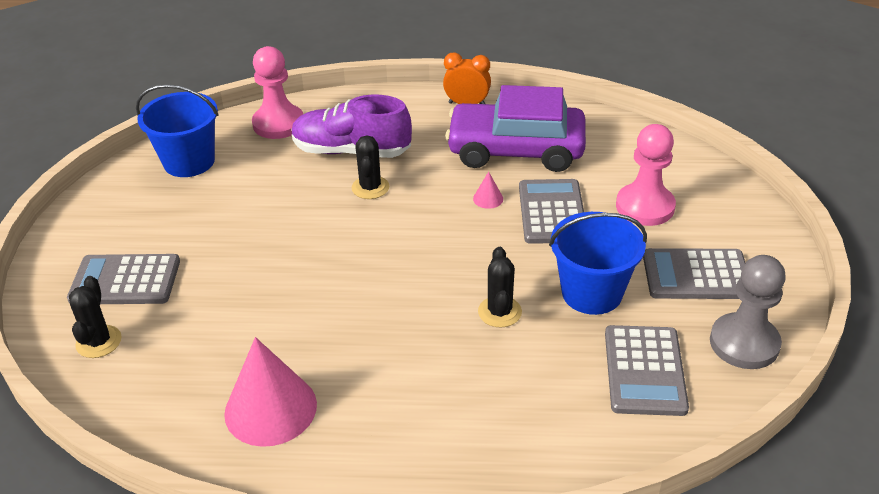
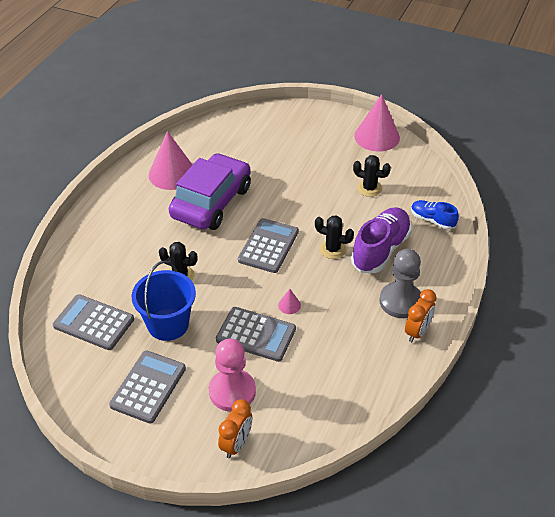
camera: 110 degrees right, 5 degrees up
(99, 342) = (256, 125): black cactus -> black cactus (369, 188)
(106, 200) = (377, 136): none -> pink cone
(125, 281) = (298, 137): grey calculator -> grey calculator (268, 246)
(189, 161) = (403, 173): blue bucket -> none
(278, 124) = (432, 220): pink pawn -> blue shoe
(516, 150) = (339, 341): purple car -> purple car (211, 202)
(705, 185) = (236, 444): none -> orange clock
(744, 343) = (78, 381): grey pawn -> grey pawn (400, 301)

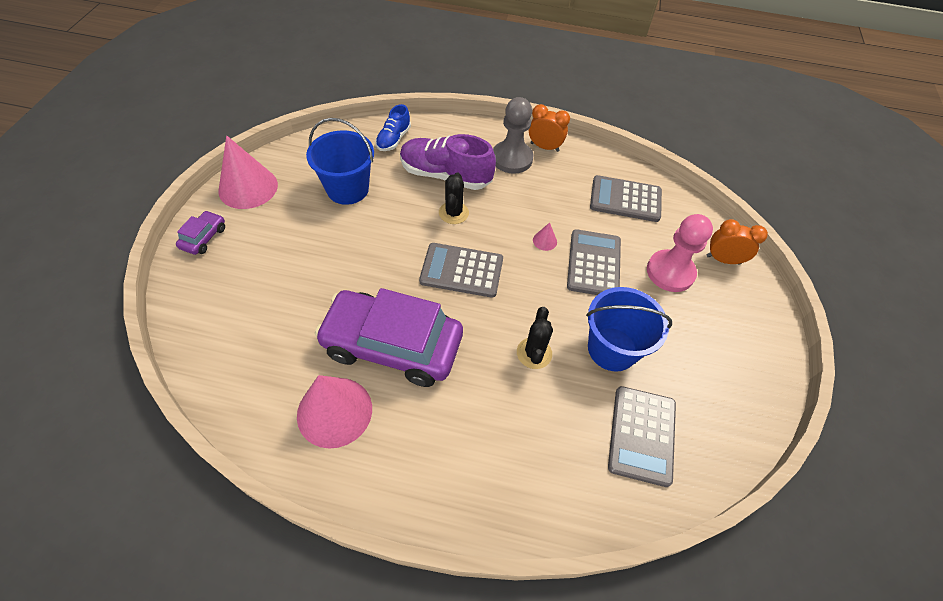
camera: 105 degrees left, 10 degrees up
(148, 387) = (701, 348): grey calculator -> grey calculator (625, 199)
(328, 118) = (204, 237): none -> purple car
(369, 188) = (347, 189): black cactus -> blue bucket

